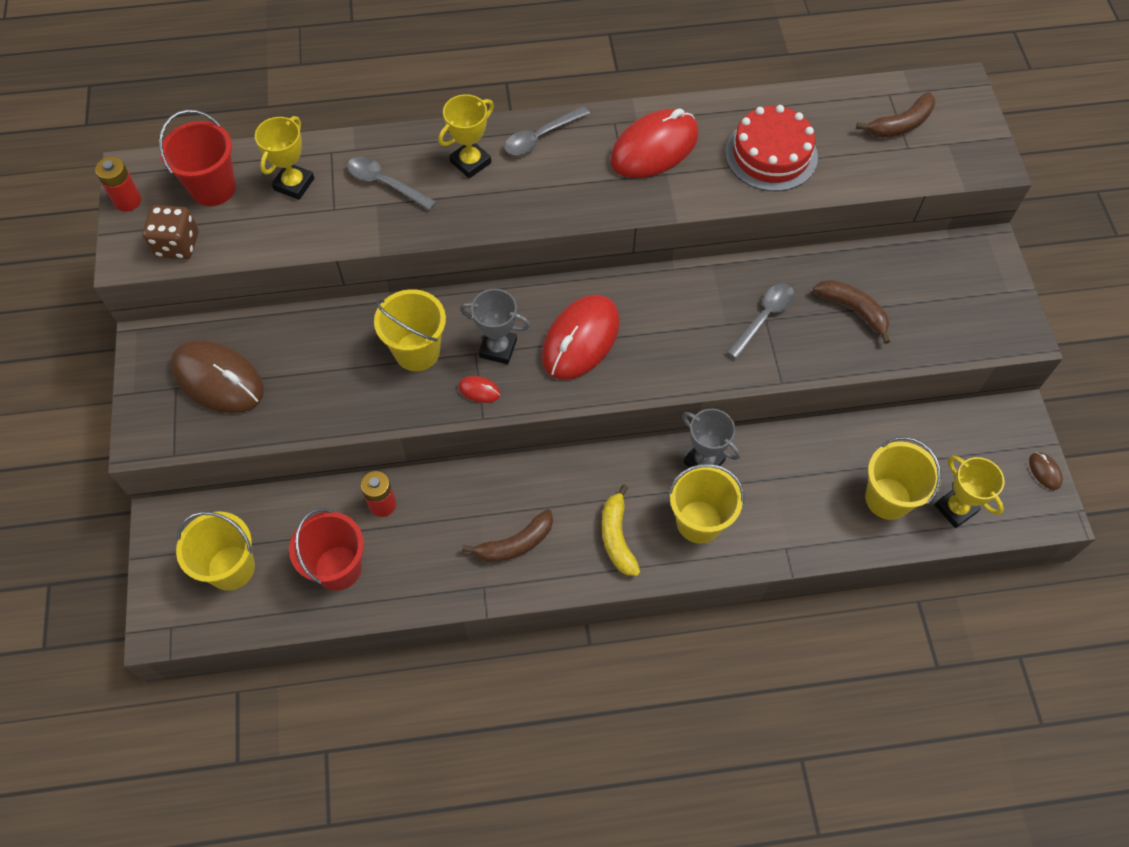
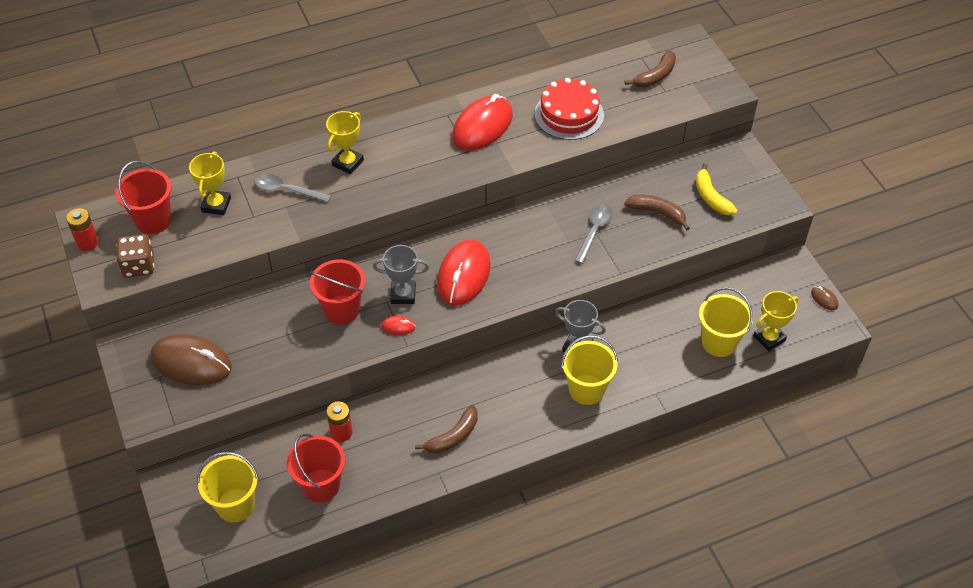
camera: 15 degrees left, 10 degrees down
(417, 351) = (341, 310): yellow bucket -> red bucket
(540, 137) = (395, 135): grey spoon -> none
(617, 537) = (529, 414): yellow banana -> yellow banana (711, 197)
(955, 508) = (769, 338): yellow trophy -> yellow trophy turned 75 degrees counterclockwise

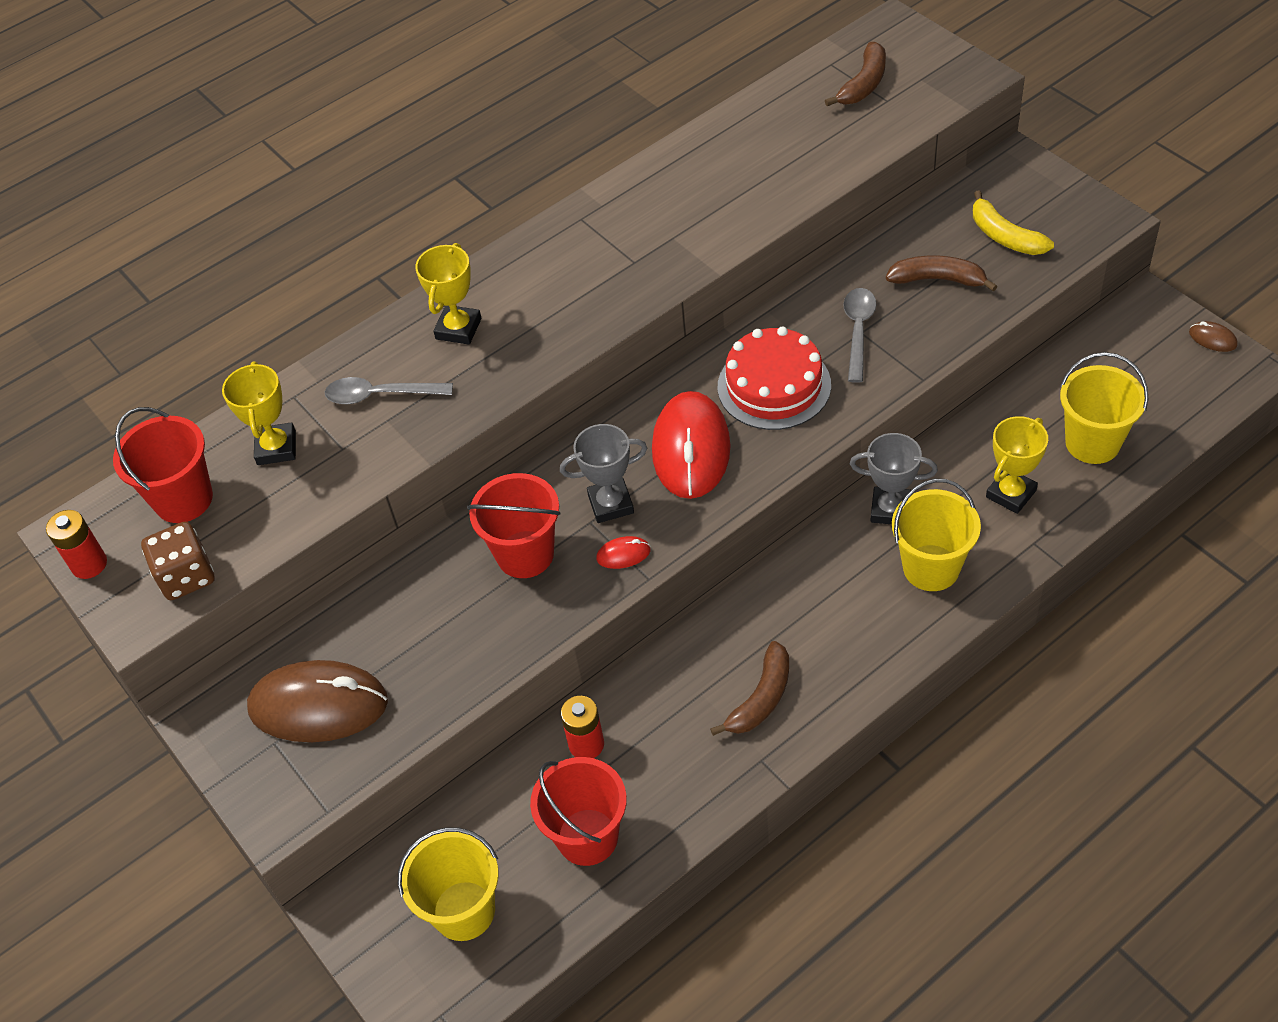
camera: 10 degrees left, 0 degrees up
(482, 126) = (641, 221): red mouse -> none
(569, 114) = (762, 170): red cake -> red cake (774, 386)
(769, 338) = (1161, 416): yellow trophy -> yellow trophy (1011, 494)

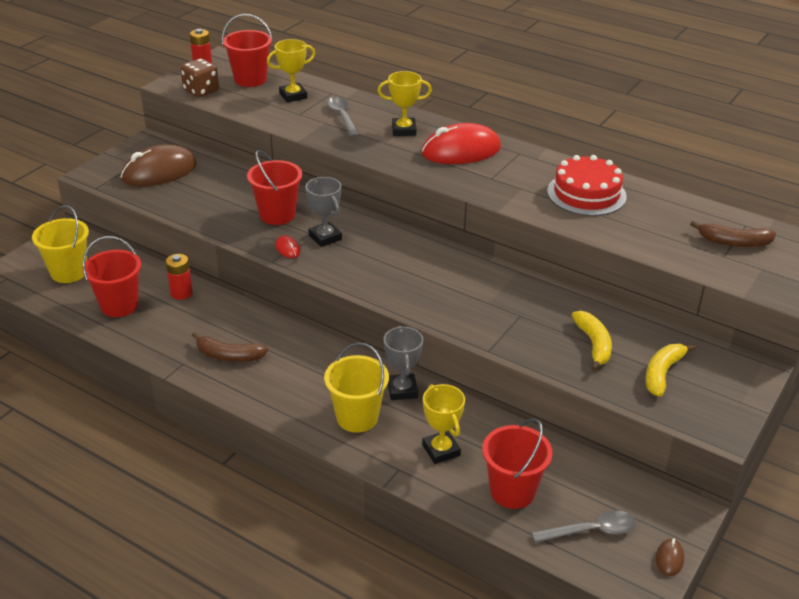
camera: 65 degrees right, 15 degrees down
(318, 706) = (159, 172): brown mouse -> brown mouse turned 75 degrees clockwise
(691, 449) = (380, 259): red mouse -> red mouse (461, 151)
(774, 386) = (450, 284): red cake -> red cake (586, 194)
(858, 331) = (520, 313): grey spoon -> grey spoon (591, 531)
(937, 279) = (593, 344): brown banana -> yellow banana
(1011, 494) = (441, 450): yellow trophy -> yellow trophy turned 45 degrees clockwise
(1092, 443) = (512, 491): yellow bucket -> red bucket

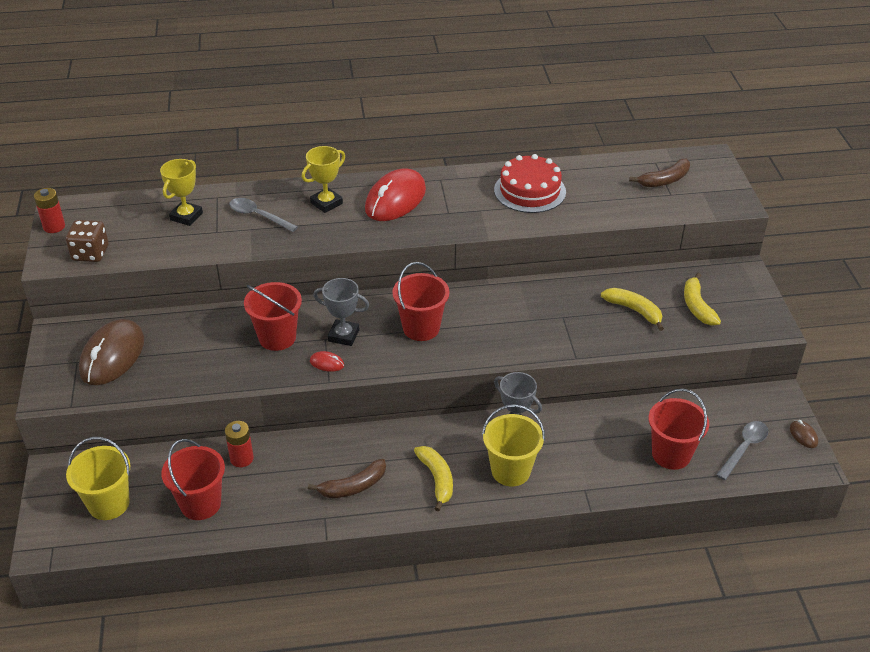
camera: 40 degrees left, 5 degrees up
(250, 79) = (122, 219): red bucket -> red bucket (421, 328)
(293, 388) = (437, 479): none -> yellow banana
(441, 450) = (595, 456): yellow trophy -> none

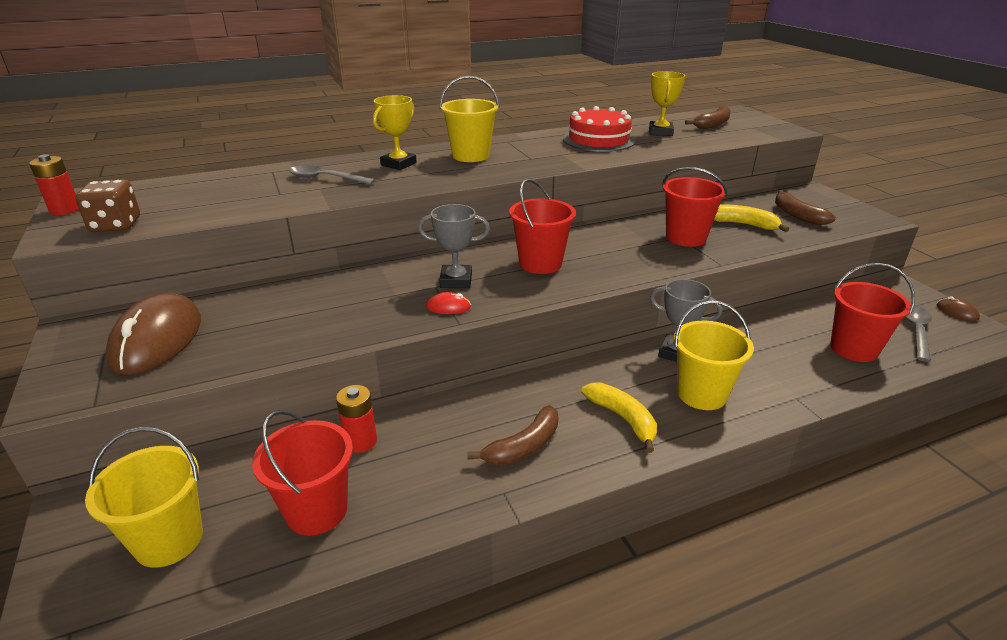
camera: 15 degrees left, 10 degrees down
(186, 216) = (239, 187): yellow trophy -> yellow trophy (660, 132)
(277, 337) = (376, 293): red bucket -> red bucket (686, 238)
(395, 200) = (471, 156): red mouse -> yellow bucket
(697, 306) = (797, 215): yellow banana -> brown banana

